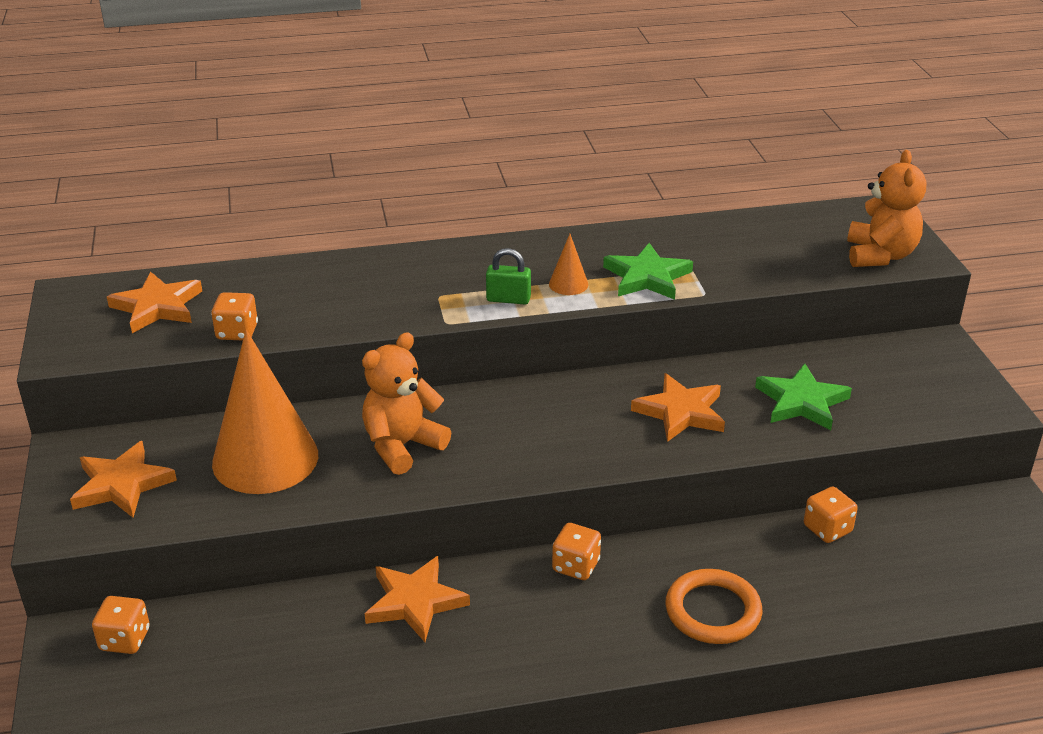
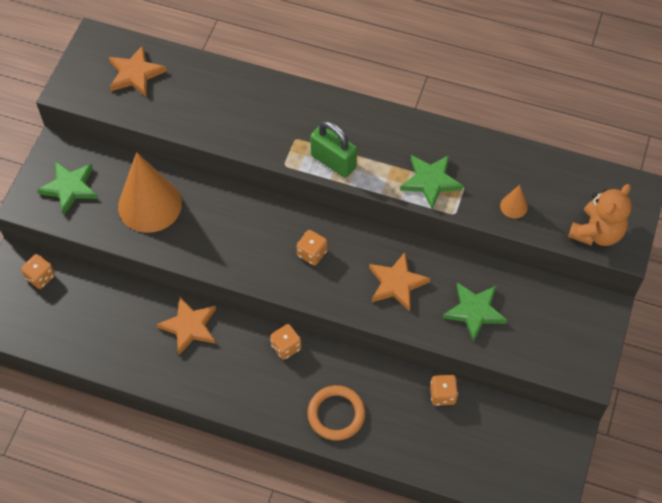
camera: 30 degrees right, 25 degrees up
(122, 485) = (69, 188): orange star -> green star
(237, 332) = (166, 117): orange dice -> orange dice (312, 253)
(402, 446) = (225, 231): orange teddy bear -> none
(508, 299) = (333, 161): green padlock -> green padlock, size x1.62
(568, 284) = (378, 165): orange cone -> orange cone (513, 206)

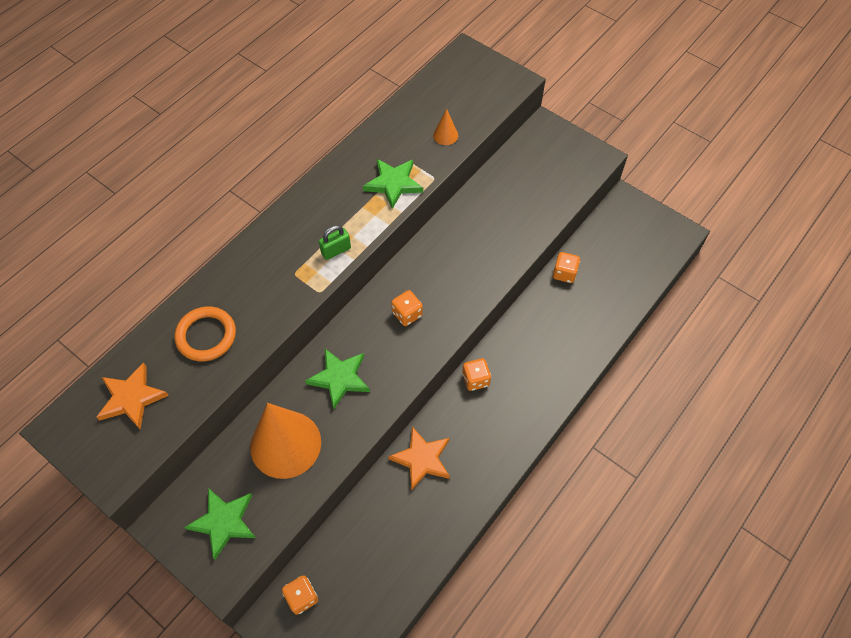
camera: 70 degrees left, 0 degrees up
(333, 161) = (336, 250): green padlock -> green padlock, size x0.62
(336, 414) = (556, 360): orange ring -> orange ring (206, 336)
(397, 283) = (465, 257): orange star -> none
(474, 311) = (515, 211): green star -> green star (339, 378)
(596, 232) = (494, 91): orange teddy bear -> none

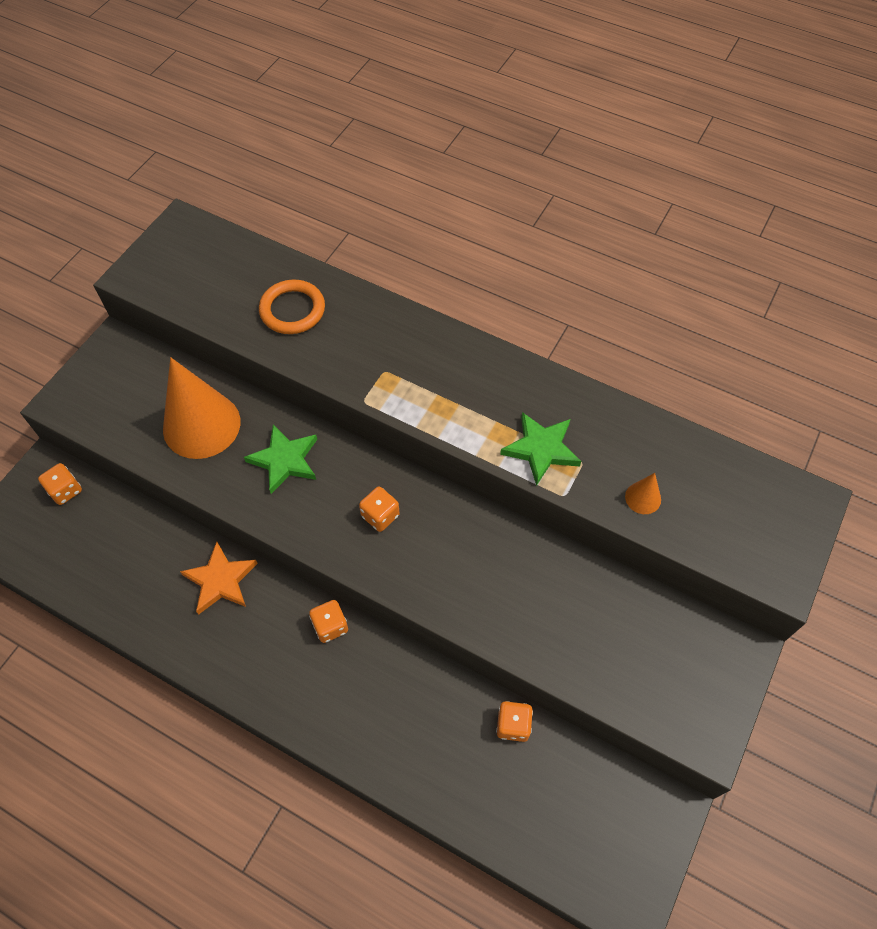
camera: 80 degrees right, 0 degrees up
(132, 398) = (215, 268): orange star -> none
(224, 522) = (115, 391): green star -> none
(336, 250) = (424, 406): green padlock -> none

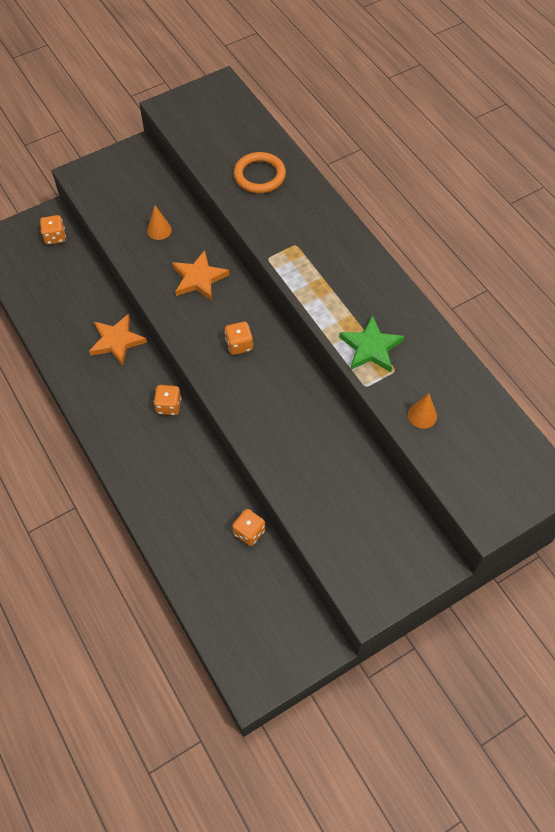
camera: 30 degrees right, 0 degrees up
(201, 425) = (159, 230): orange cone -> orange cone, size x0.41
(284, 460) = (199, 278): green star -> orange star

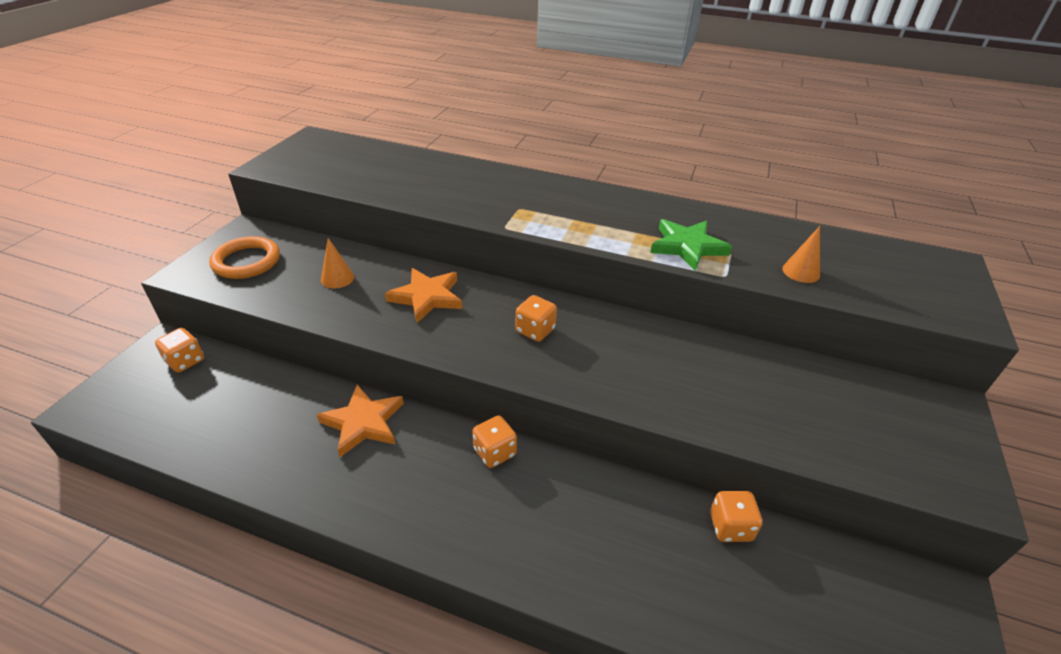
camera: 40 degrees left, 20 degrees down
(259, 175) = (423, 178): orange ring -> orange ring (246, 261)

